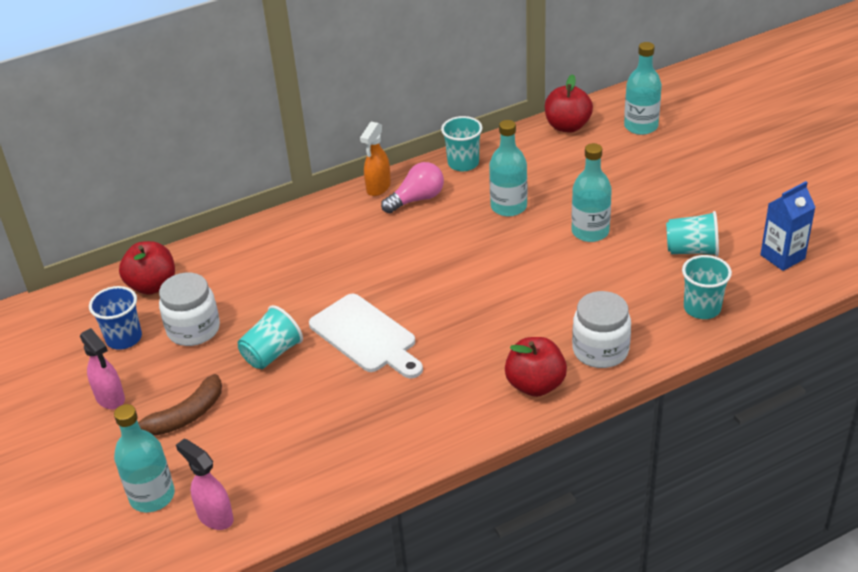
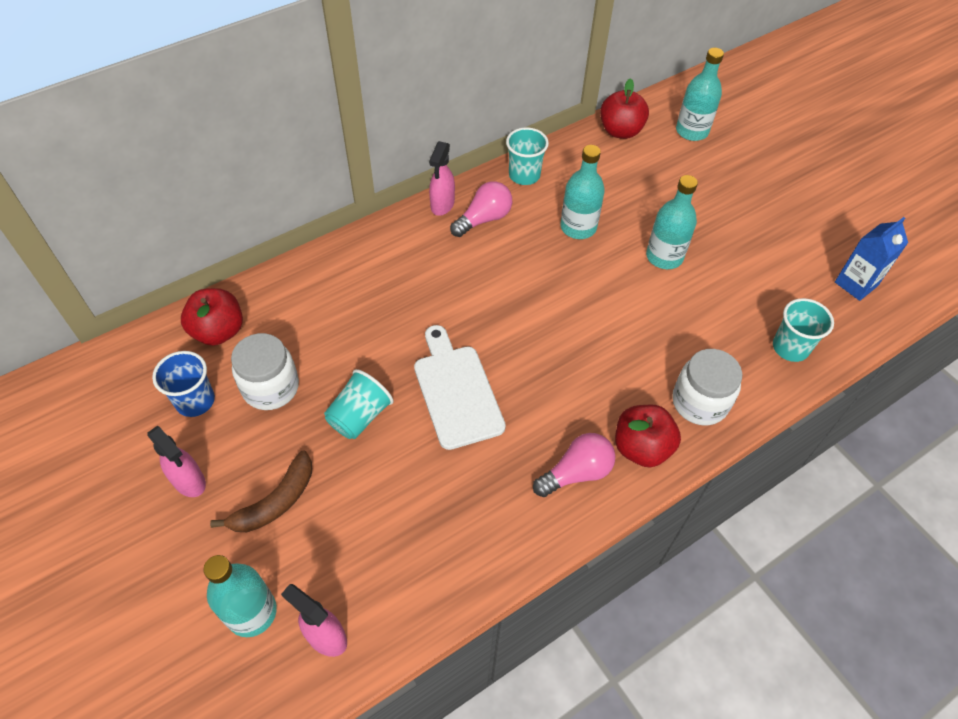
camera: 10 degrees left, 15 degrees up
(366, 336) = (456, 391): white cutting board -> white cutting board turned 150 degrees counterclockwise
(378, 187) = (442, 205): orange spray bottle -> pink spray bottle
(468, 403) = (576, 473): none -> pink light bulb
(691, 250) = (767, 277): turquoise cup -> none

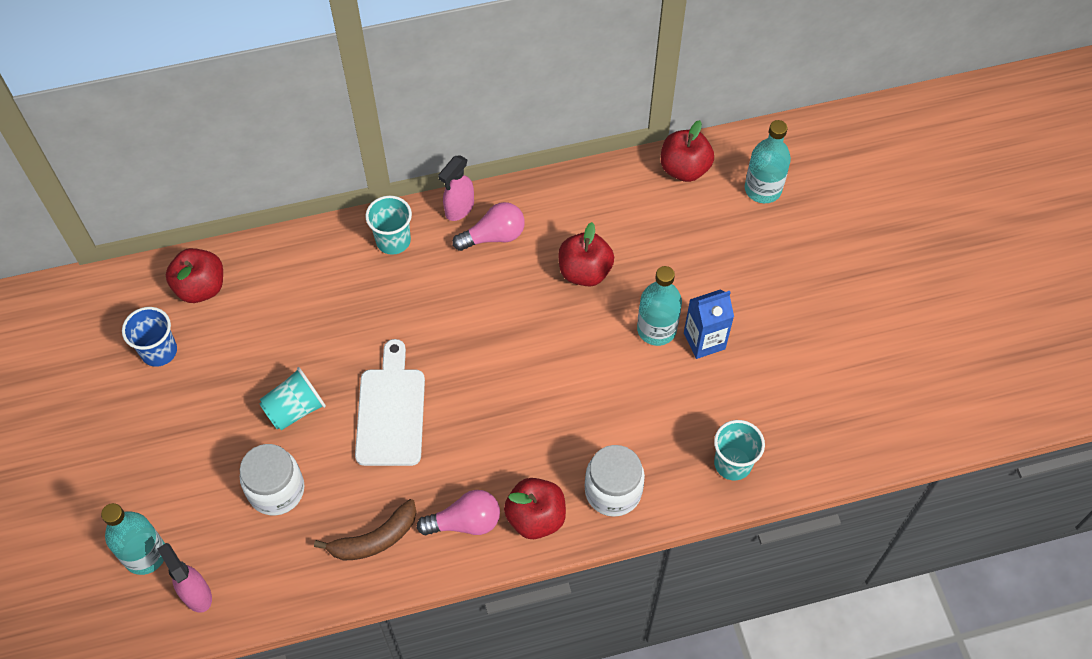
camera: 20 degrees right, 5 degrees up
(189, 481) = (131, 425): pink spray bottle -> none
(271, 387) = (228, 357): white jar -> white jar (276, 490)
(275, 502) = (195, 466): brown banana -> brown banana (375, 539)
(524, 175) = (557, 196): turquoise cup -> turquoise cup (393, 241)
(578, 227) = (584, 272): turquoise bottle -> red apple
(856, 284) = (841, 416): blue carton -> blue carton (704, 341)

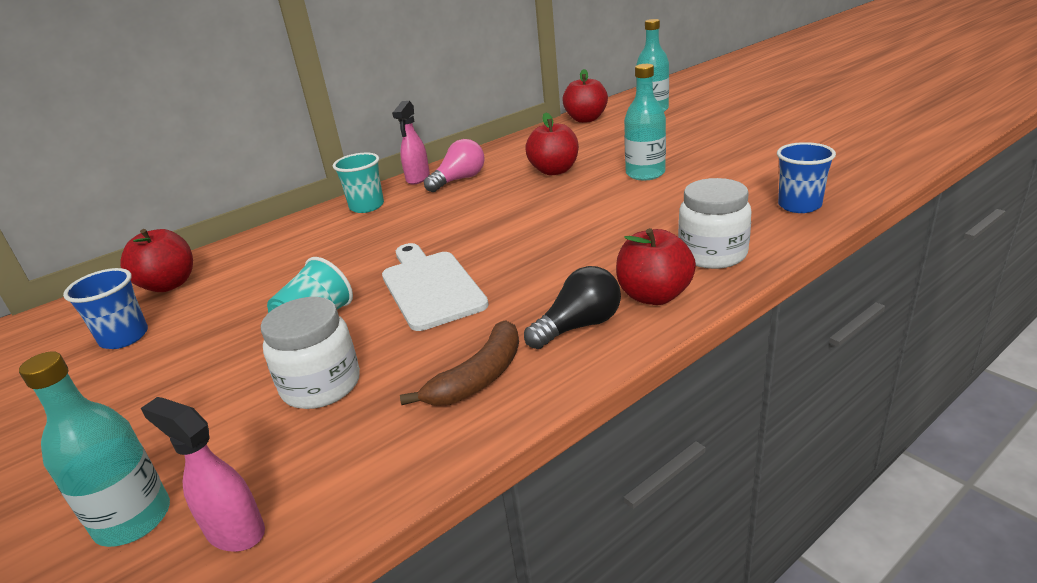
camera: 20 degrees left, 30 degrees down
(465, 522) = (579, 326): pink light bulb -> black light bulb
(704, 341) = (691, 166): blue carton -> none
(732, 463) = (799, 205): turquoise cup -> blue cup

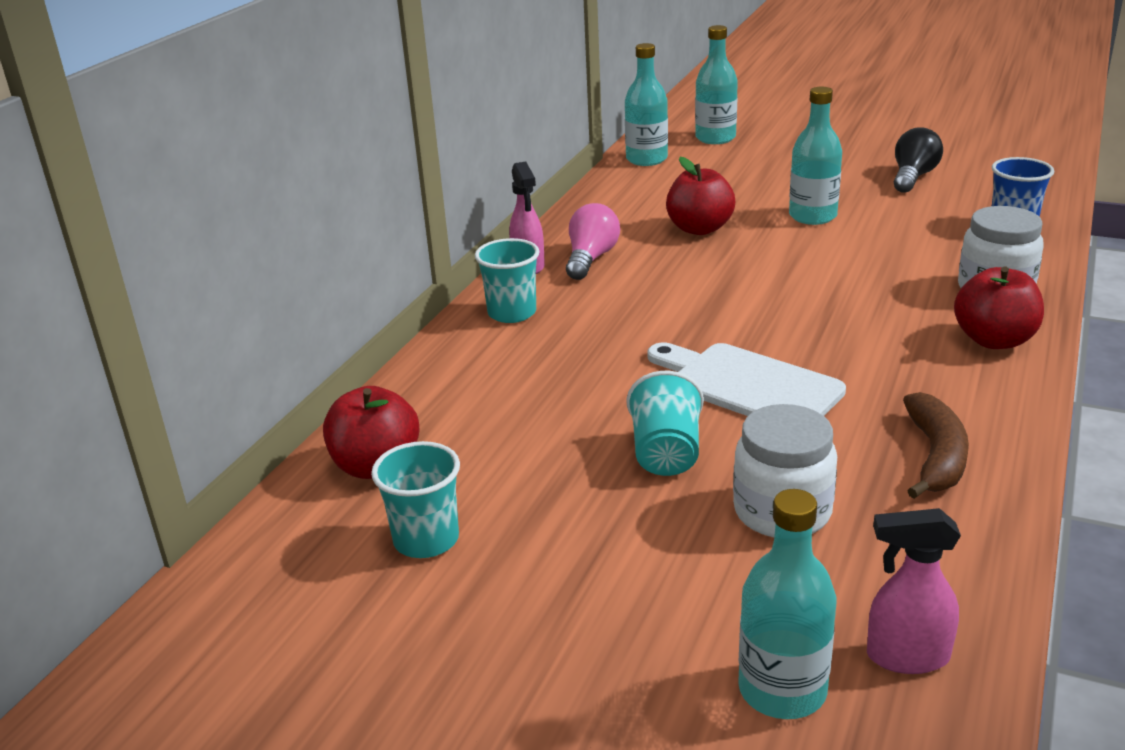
camera: 30 degrees left, 0 degrees up
(124, 337) = (426, 540): blue cup -> turquoise cup
(579, 326) = (963, 385): black light bulb -> black light bulb (913, 177)
(586, 119) = (646, 159): red apple -> turquoise bottle

